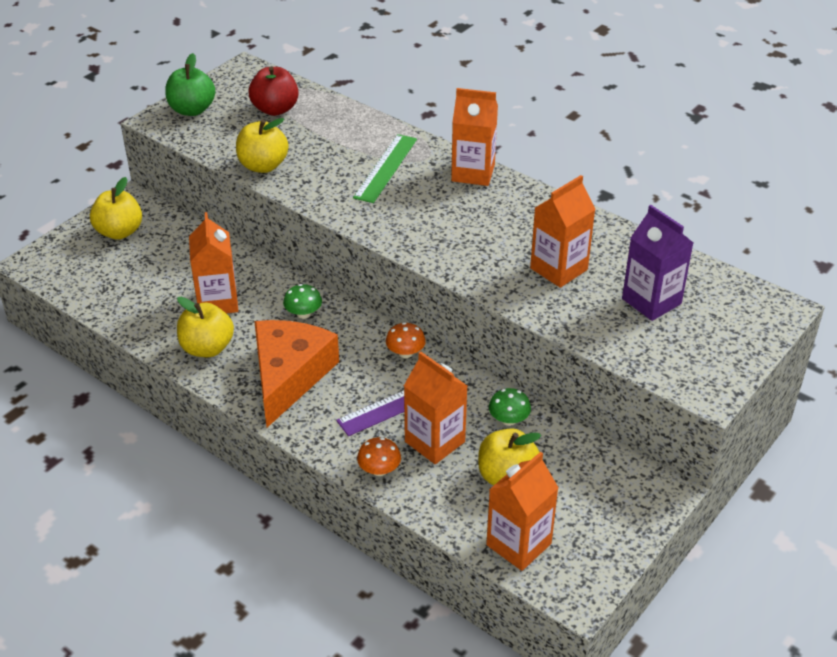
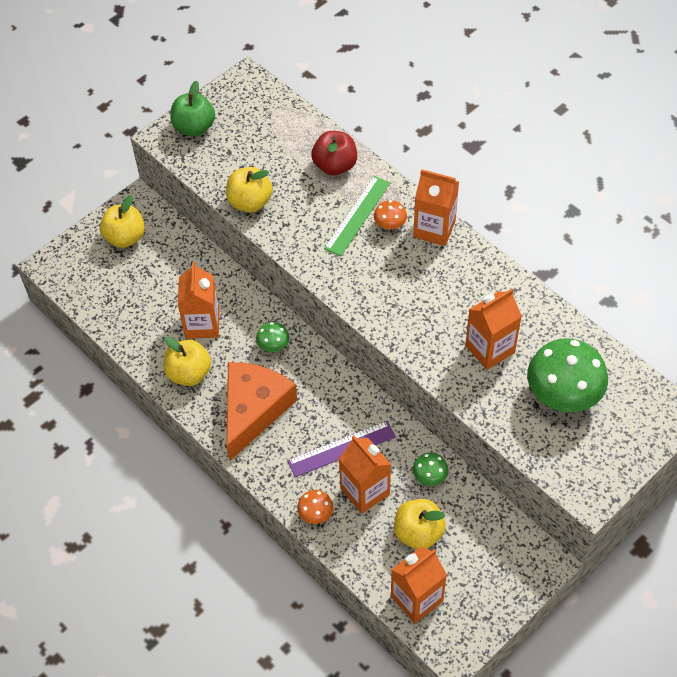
camera: 10 degrees right, 15 degrees up
(275, 109) = (268, 133): red apple -> red apple (335, 166)
(405, 353) = (354, 397): orange mushroom -> orange mushroom (390, 224)
(651, 301) = (563, 393): purple carton -> green mushroom

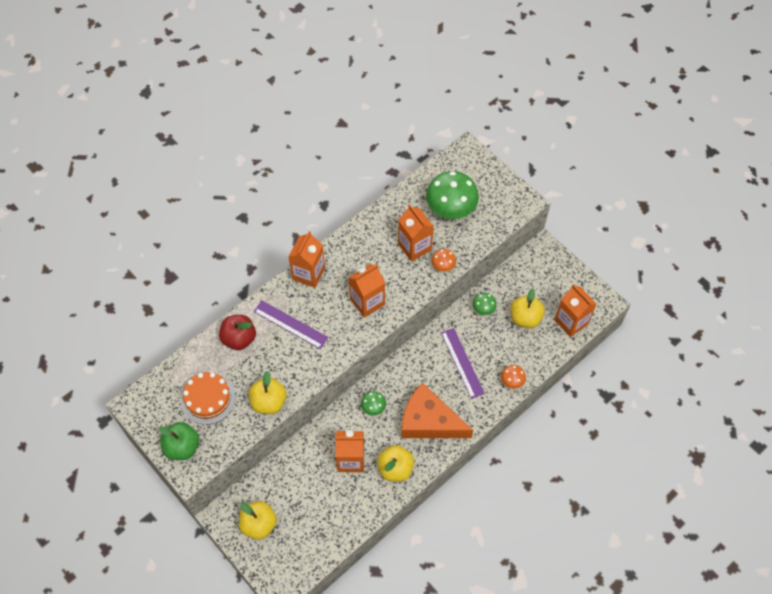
camera: 90 degrees left, 5 degrees up
(254, 144) = (208, 398): none -> orange cake
(357, 215) = (290, 324): green ruler -> purple ruler
(365, 491) = (495, 349): orange carton -> orange carton (367, 302)
(390, 224) = (301, 303): orange mushroom -> orange mushroom (443, 265)

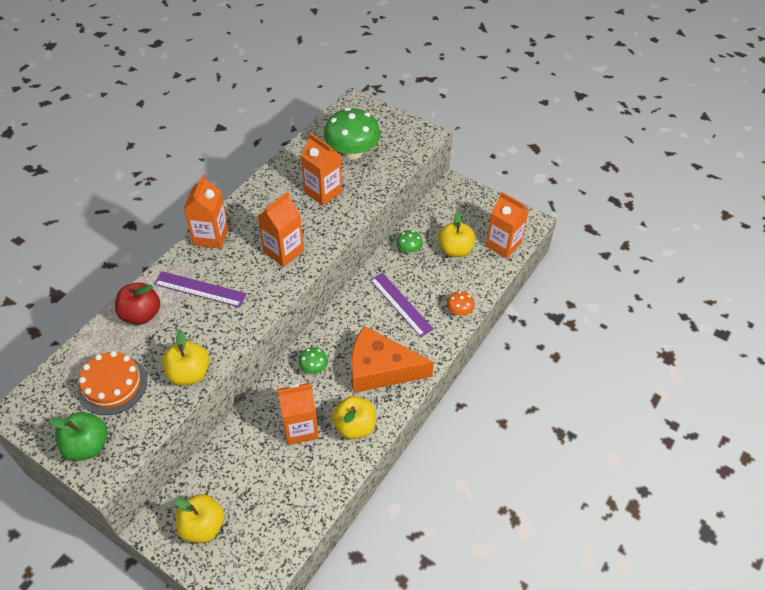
camera: 15 degrees left, 10 degrees down
(443, 265) = (358, 203): orange mushroom -> none

